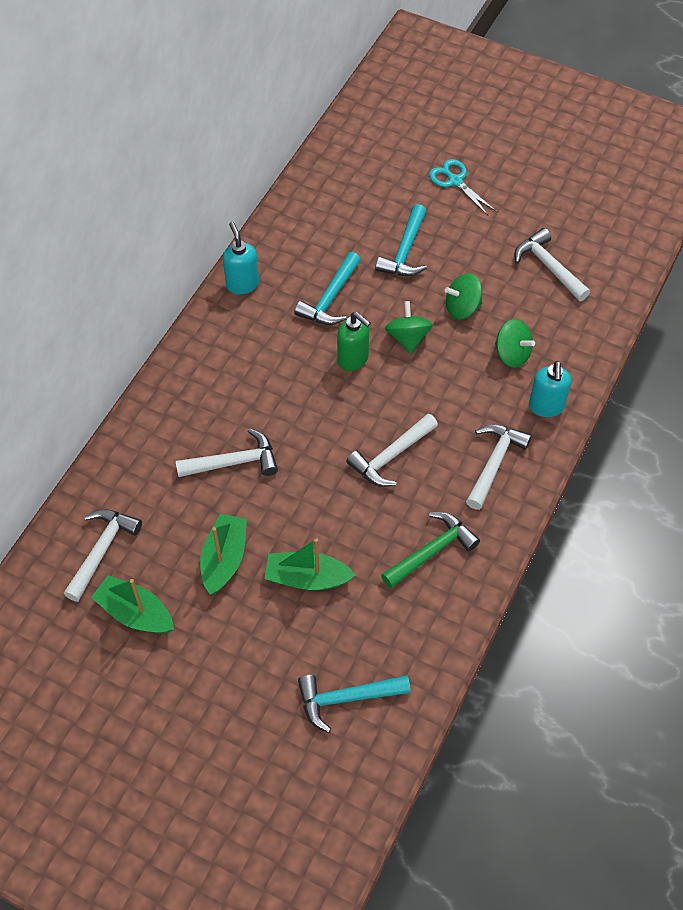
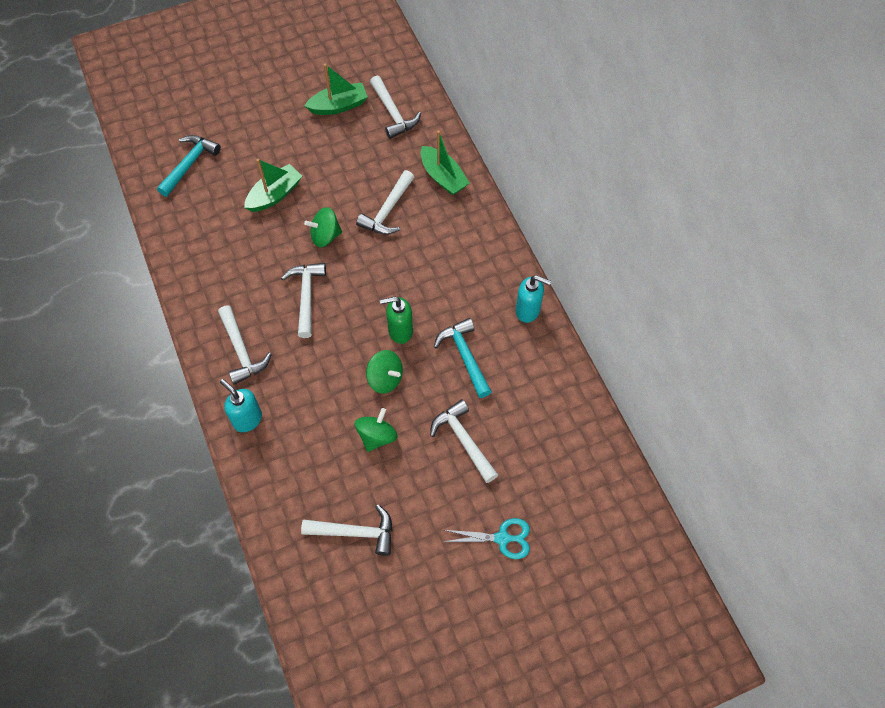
camera: 130 degrees right, 5 degrees up
(224, 559) = (328, 164): green boat -> green boat (443, 177)
(405, 251) = (463, 440): turquoise hammer -> white hammer
(432, 551) = (223, 268): green hammer -> none
(512, 354) = (307, 435): green spinning top -> green spinning top (325, 236)

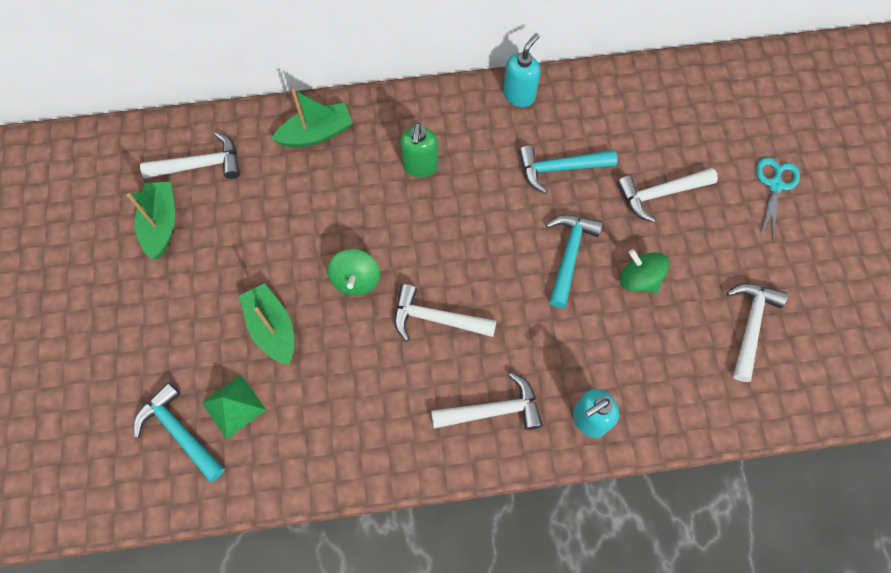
camera: 75 degrees left, 5 degrees up
(213, 189) = (233, 406): none -> green pyramid
(385, 378) = (569, 255): green spinning top -> turquoise hammer
(387, 211) = (343, 203): white hammer -> none
(400, 331) = (512, 226): green soap dispenser -> green soap dispenser (420, 166)

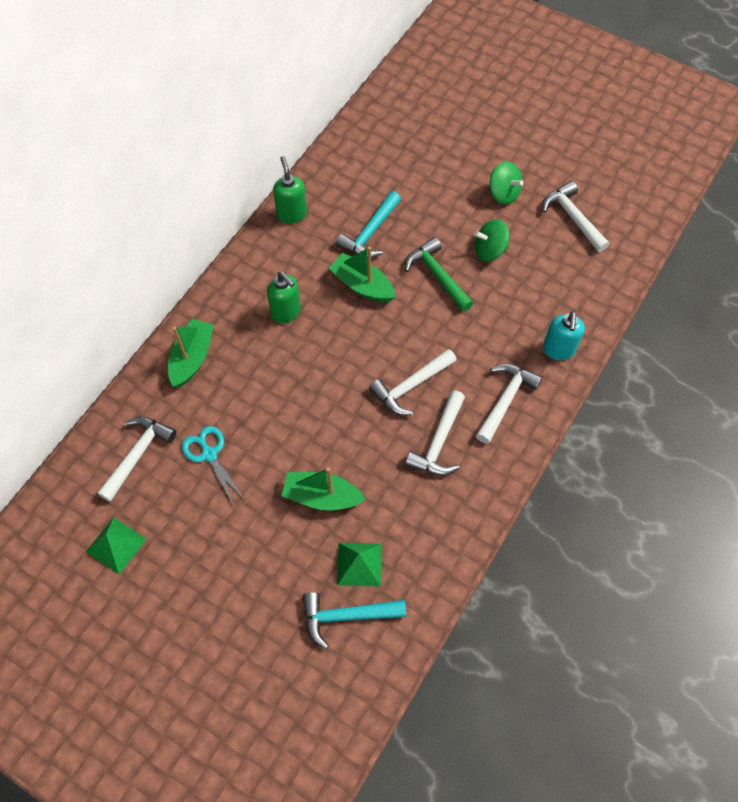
camera: 50 degrees left, 5 degrees down
(114, 212) = (116, 545): none -> green pyramid
(161, 224) = (161, 517): green boat -> green boat (362, 285)
(356, 280) = (335, 415): green spinning top -> green spinning top (503, 193)
(519, 95) = (292, 214): turquoise soap dispenser -> green soap dispenser
(569, 255) = (437, 275): turquoise hammer -> green hammer
(659, 194) = (442, 194): white hammer -> white hammer (438, 443)
(775, 185) = (494, 132): turquoise scissors -> turquoise scissors (209, 454)

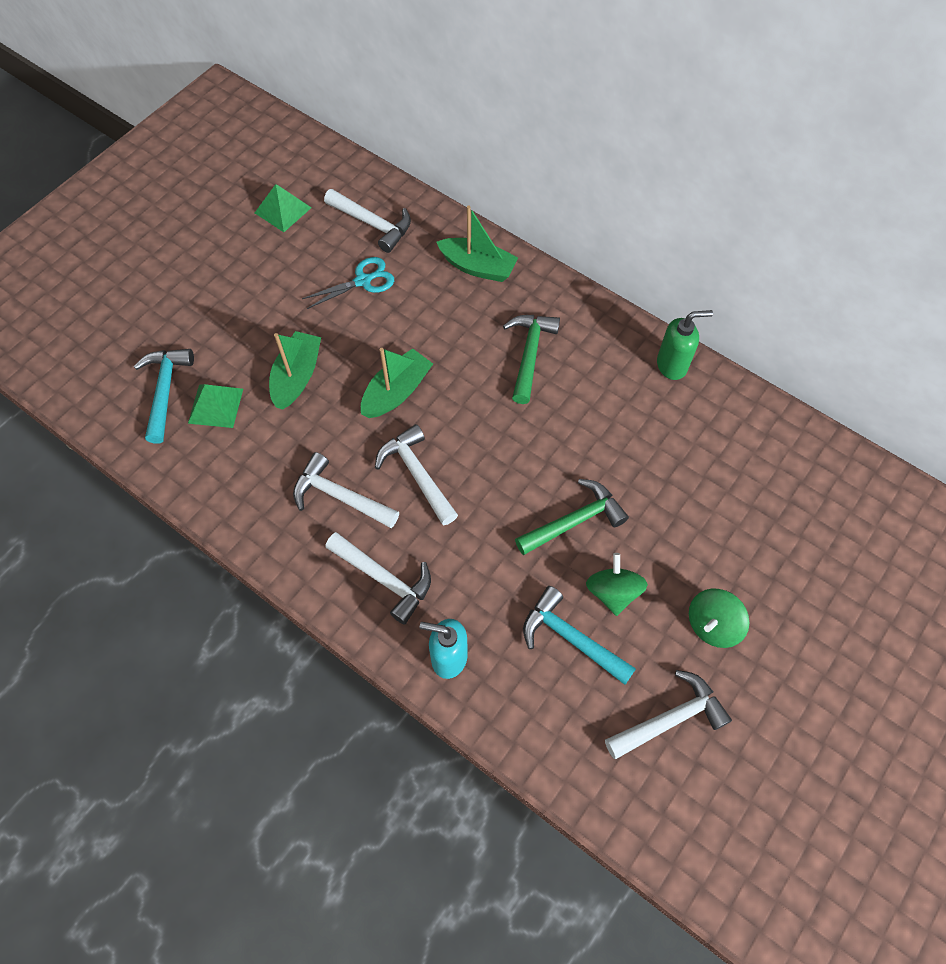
camera: 95 degrees right, 0 degrees up
(286, 312) = (529, 354): green soap dispenser -> green hammer
(362, 285) = (563, 434): green boat -> green boat (396, 392)
(370, 233) = (642, 449): turquoise hammer -> turquoise hammer (570, 638)

